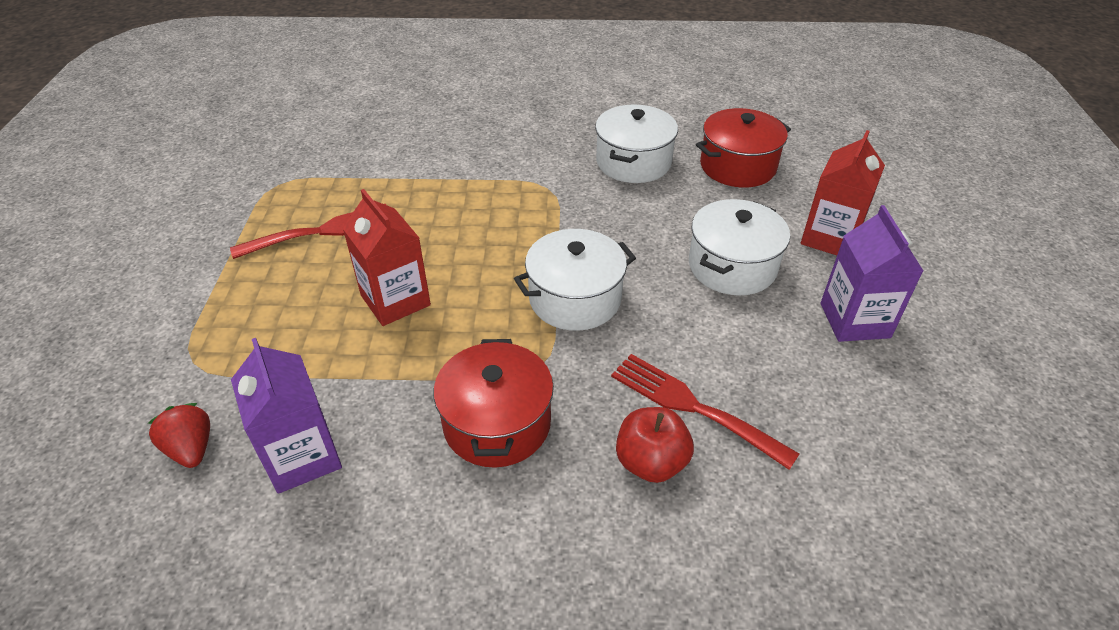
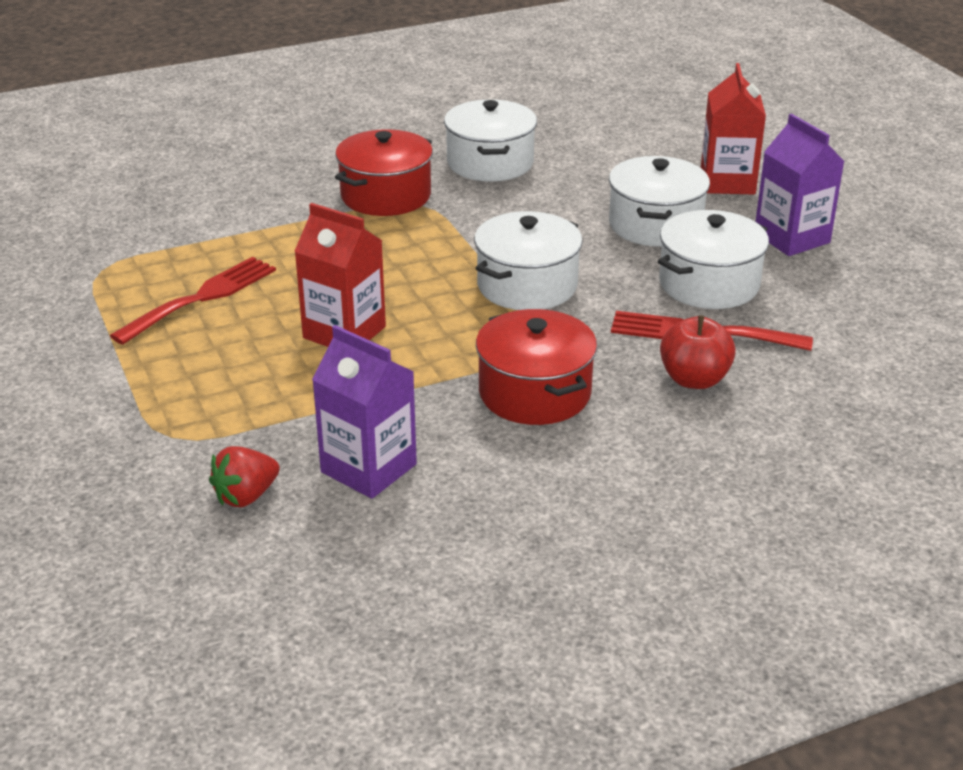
camera: 25 degrees left, 10 degrees down
(191, 448) = (246, 496): red strawberry -> red strawberry turned 75 degrees counterclockwise
(737, 166) = (598, 144): red pot -> red pot (386, 196)
(739, 350) = (709, 284): none -> white pot

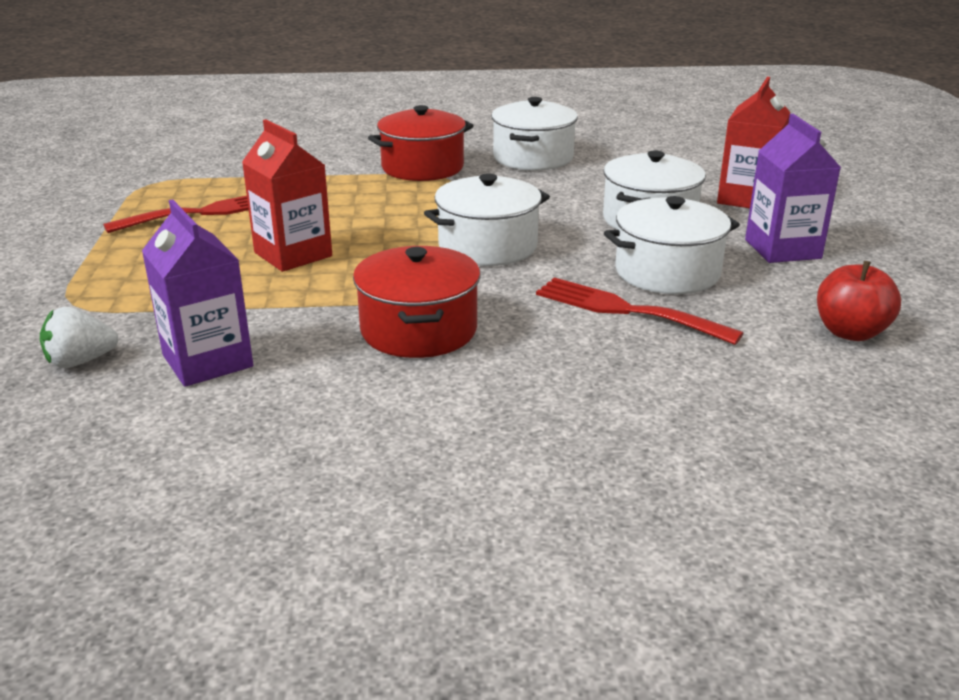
camera: 20 degrees right, 5 degrees down
(246, 496) = (80, 361): red strawberry -> white strawberry
(694, 379) = (589, 348): red apple -> red apple (850, 332)

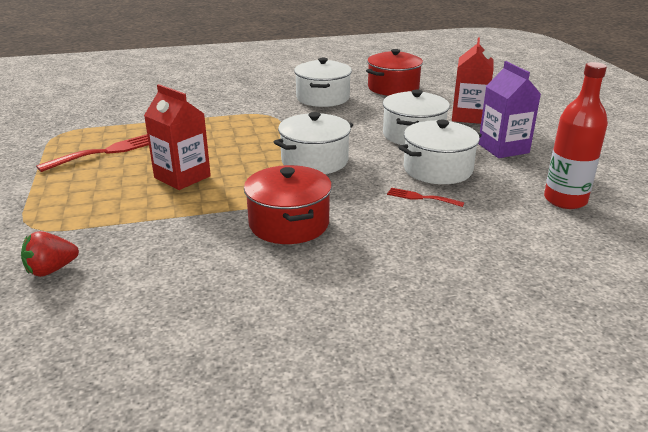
camera: 10 degrees left, 0 degrees up
(80, 361) = (51, 270): white strawberry -> red strawberry
(207, 361) = (147, 260): purple carton -> none
(422, 167) = (251, 109): red pot -> red pot (393, 88)
(626, 310) = (421, 197): red fork -> red fork, size x0.54
(850, 332) = (565, 200): red apple -> red bottle

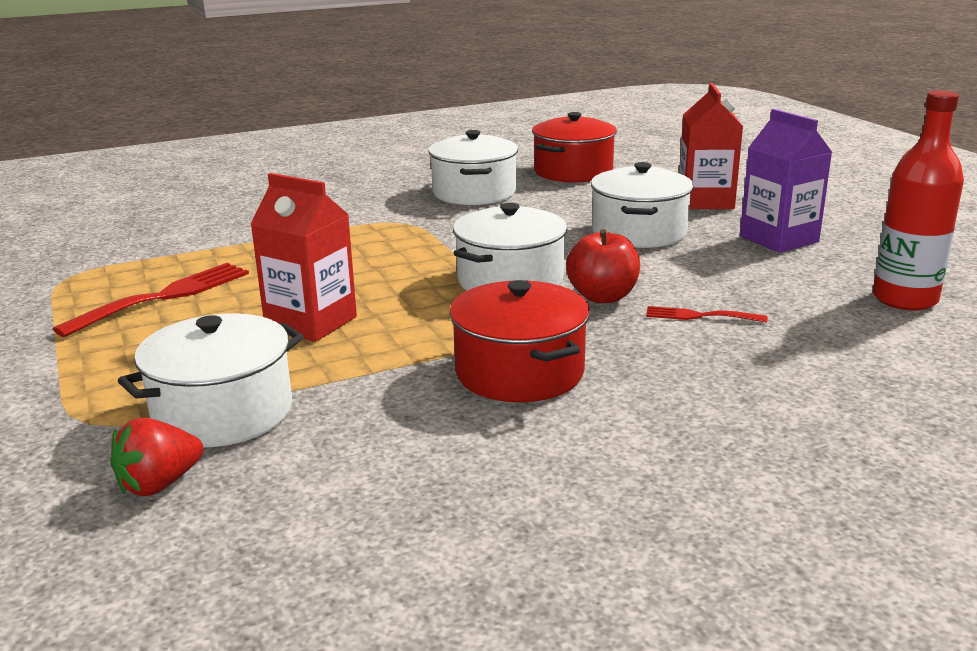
camera: 10 degrees left, 5 degrees down
(366, 178) = (602, 297): none -> red apple
(437, 169) = (701, 275): white pot -> white pot (223, 412)

